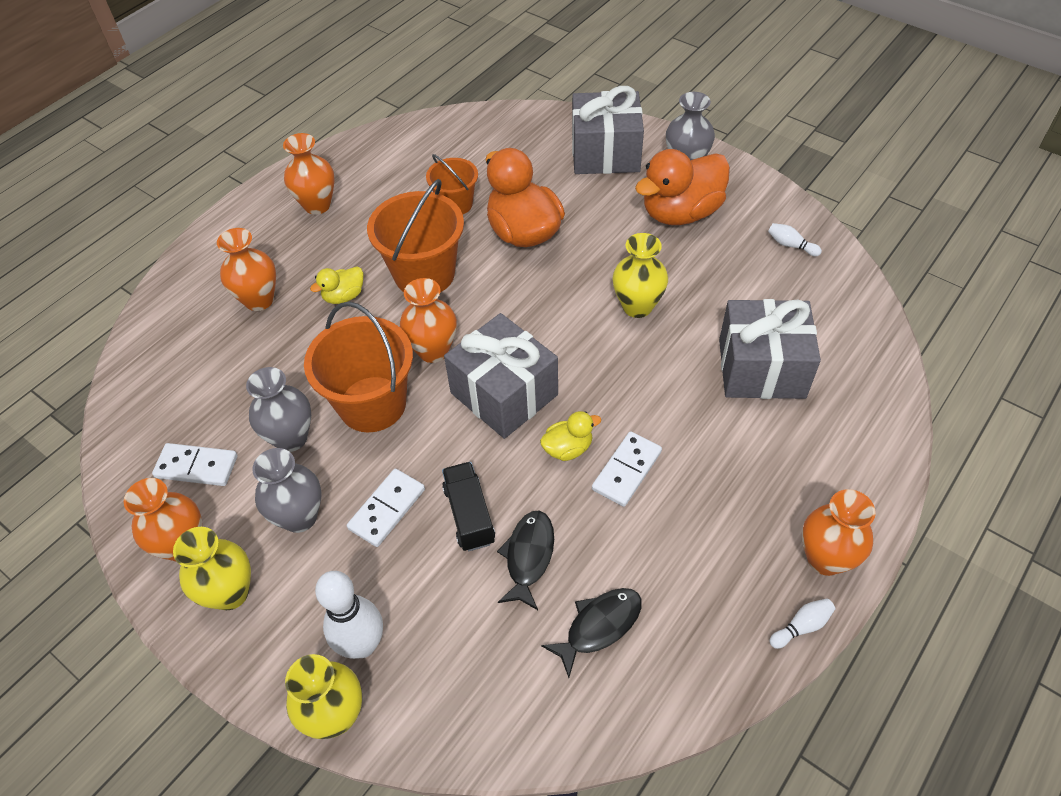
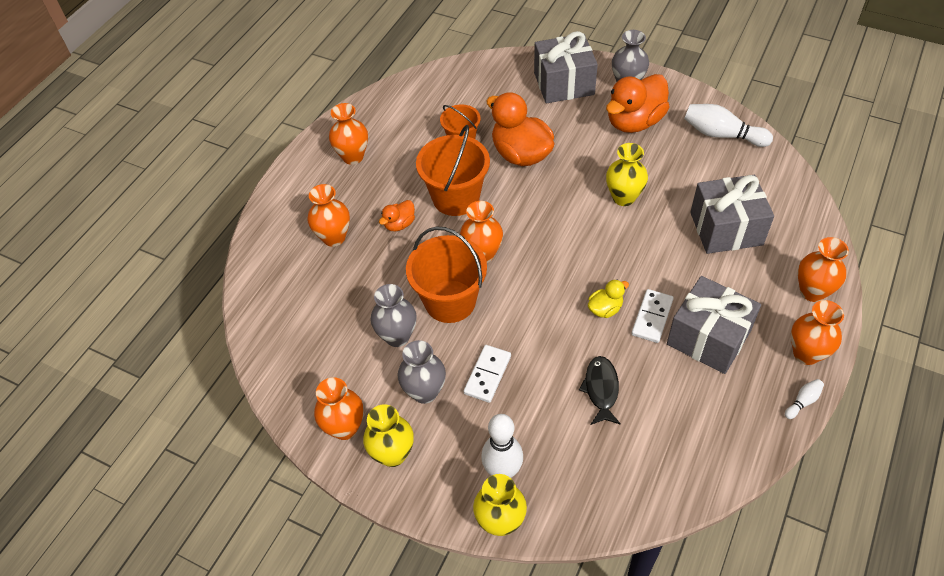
camera: 10 degrees left, 0 degrees up
(196, 467) = (333, 370): white domino -> none
(344, 296) = (399, 224): yellow duck -> orange duck
(469, 515) = (549, 368): black truck -> none
(504, 394) = (546, 277): grey gift -> grey gift (708, 338)
(599, 626) = (665, 427): black fish -> none
(791, 245) = (722, 134): white bowling pin -> white bowling pin, size x2.10
(857, 473) = (812, 292): none -> orange vase

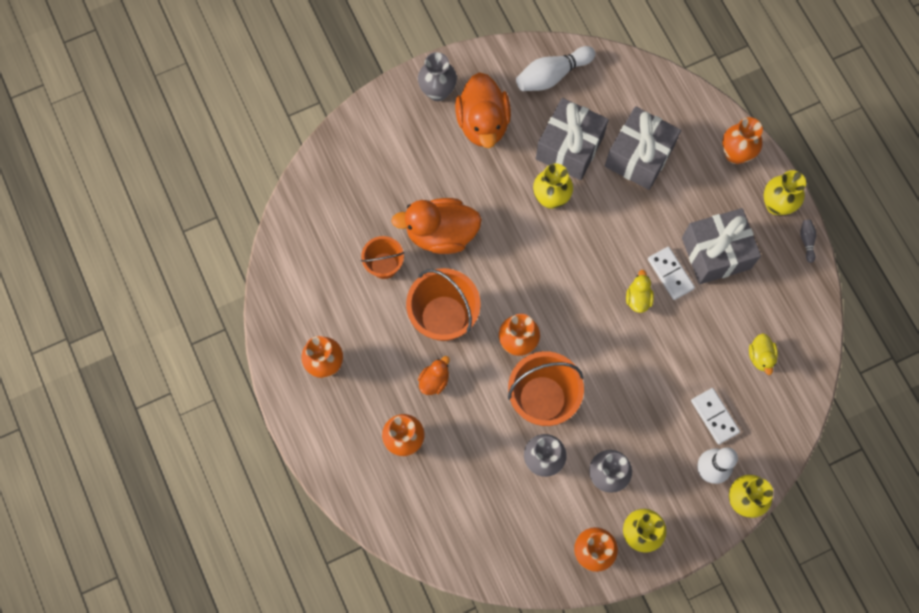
camera: 55 degrees left, 20 degrees up
(399, 224) = (434, 380): orange duck -> orange duck turned 135 degrees counterclockwise
(487, 375) = (627, 422): white domino -> white domino (714, 416)
(564, 84) = (392, 137): grey gift -> grey gift (569, 147)
(601, 389) = (699, 356): black fish -> none
(652, 440) = (760, 356): none -> yellow duck
(803, 401) = (806, 241): white bowling pin -> grey bowling pin
(806, 353) = (776, 205): orange vase -> yellow vase

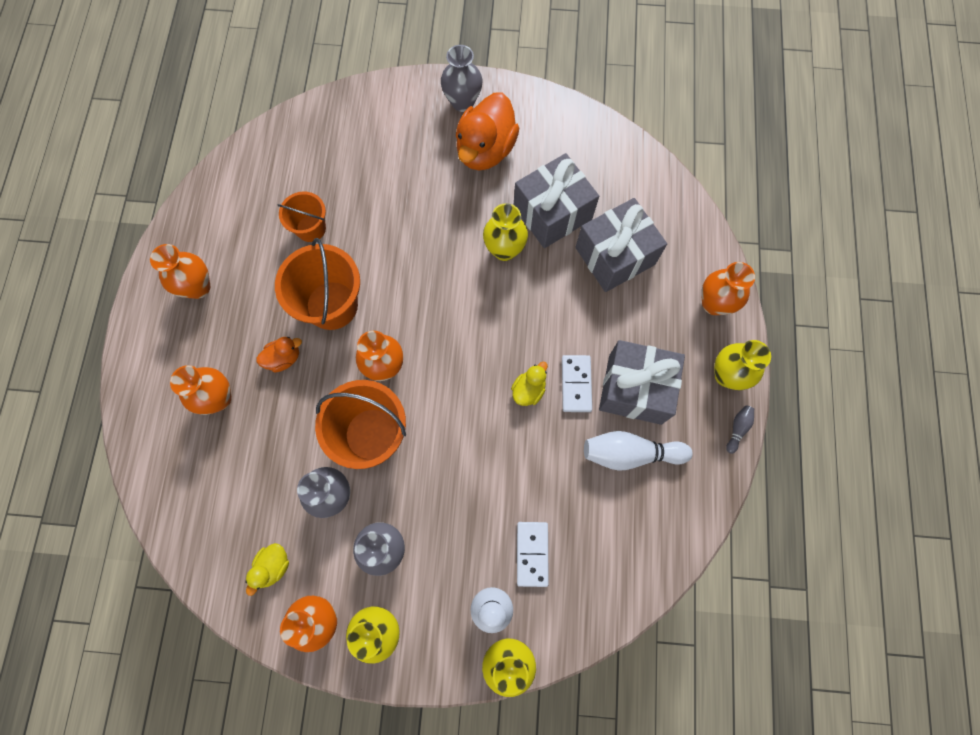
camera: 30 degrees right, 0 degrees up
(441, 234) = (381, 228): orange duck -> none
(552, 75) = (577, 140): white bowling pin -> white bowling pin (630, 453)
(760, 356) = (618, 519): yellow duck -> yellow duck (273, 566)

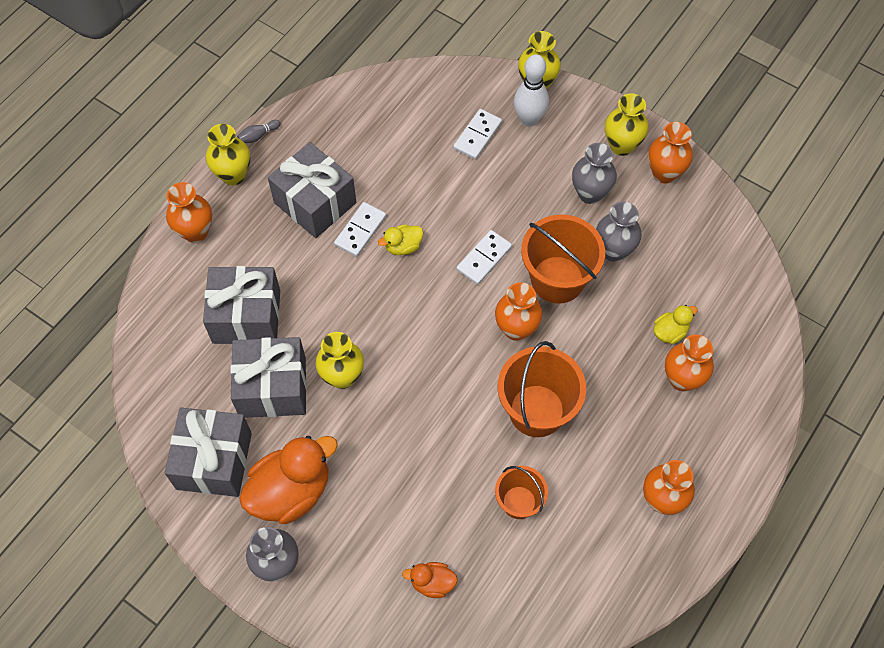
camera: 150 degrees left, 10 degrees down
(273, 566) = (686, 225): yellow duck -> yellow duck (670, 332)
(284, 358) = (606, 384): orange duck -> orange duck (432, 583)
(449, 419) = (484, 258): none -> white domino
(556, 141) = (214, 461): none -> grey gift
(630, 453) = (355, 161): white bowling pin -> none

